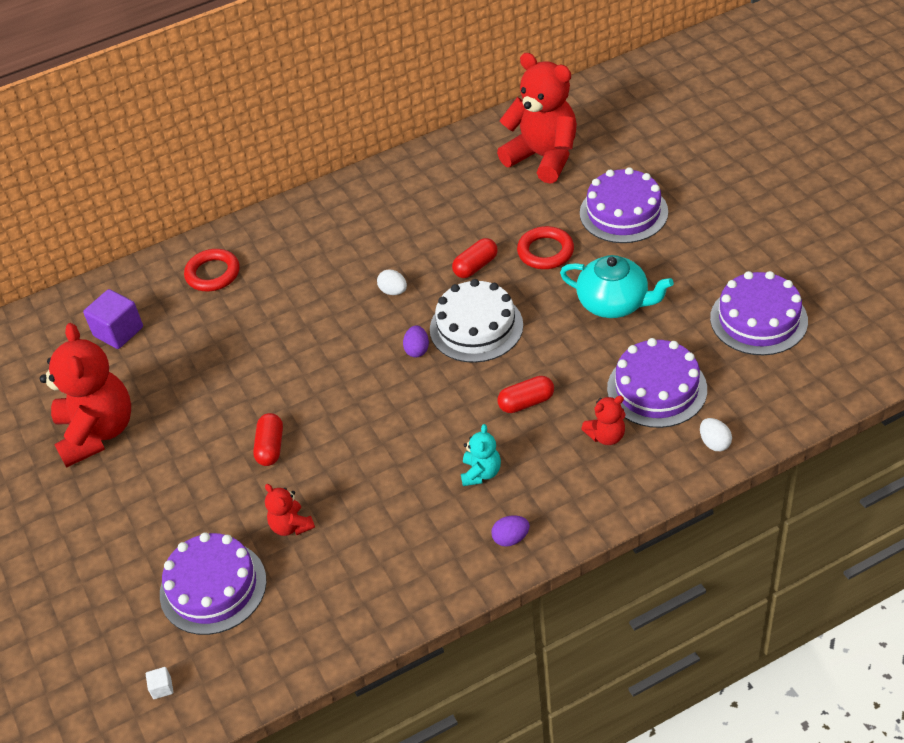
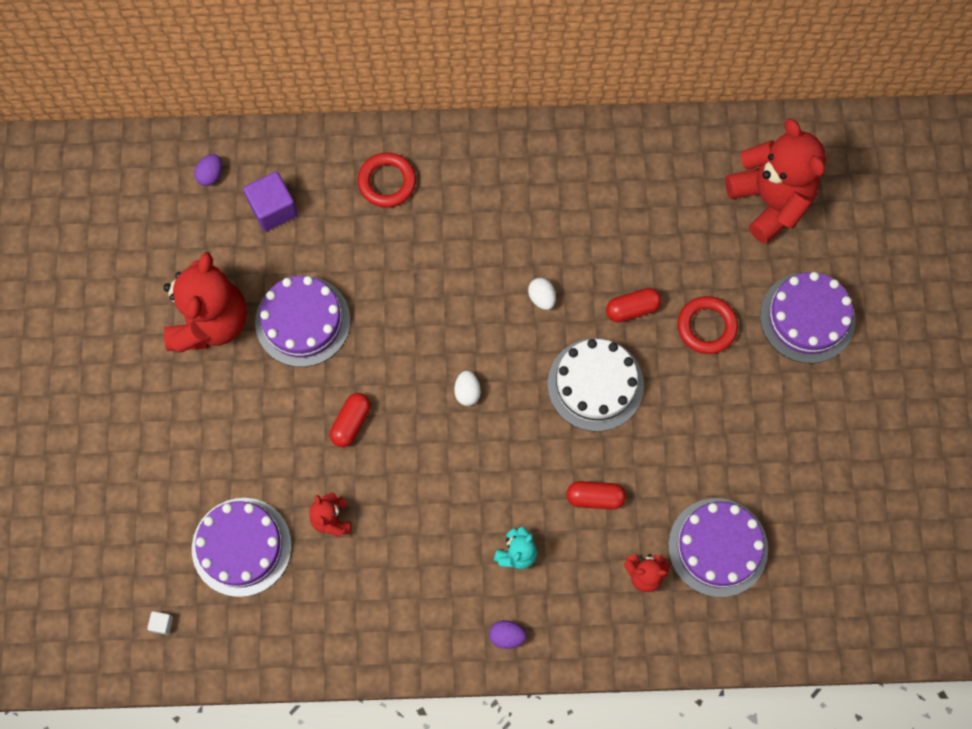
camera: 20 degrees right, 25 degrees up
(417, 350) = (529, 382): purple egg -> purple egg (211, 175)
(614, 303) = (735, 426): turquoise teapot -> none
(714, 443) = (733, 635): white egg -> white egg (467, 392)
(758, 319) = (855, 520): purple cake -> purple cake (302, 321)

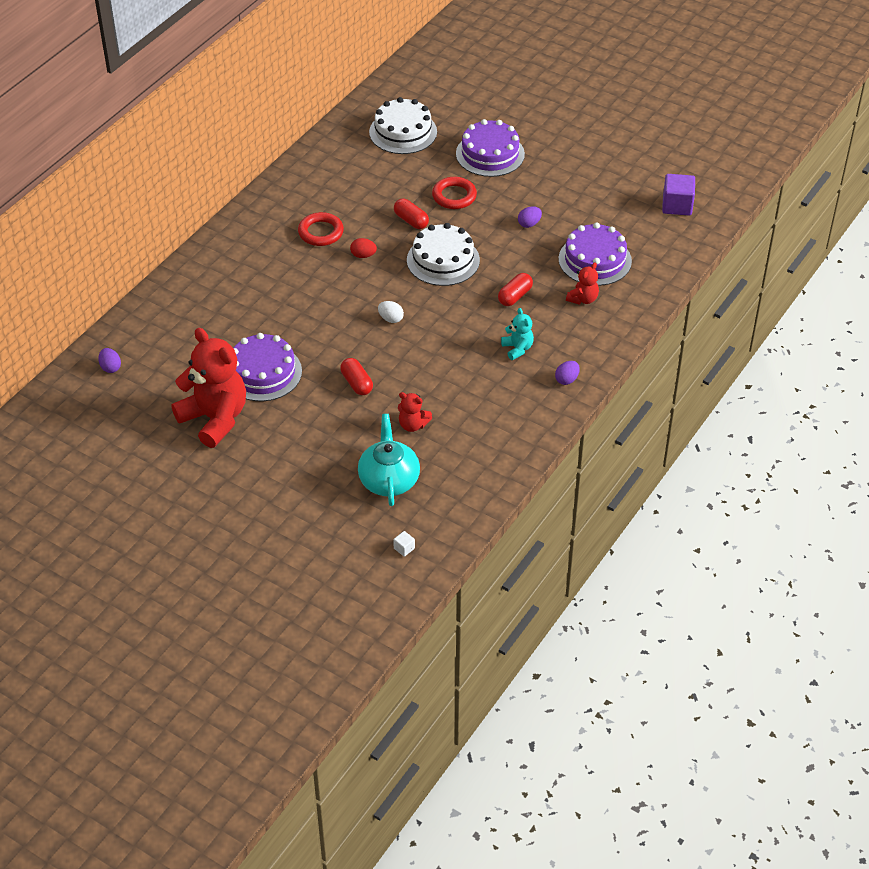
camera: 55 degrees left, 25 degrees down
(241, 547) = (389, 480): purple cake -> turquoise teapot
(273, 209) = (169, 348): purple cube -> purple cube (677, 205)
(387, 182) = (211, 286): red ring -> red ring (321, 232)
(541, 298) = (363, 255): white egg -> red egg
(632, 309) = (411, 221): red capsule -> red capsule turned 60 degrees counterclockwise
(723, 437) = (529, 224): none -> purple egg
(770, 200) = (403, 132): red teddy bear -> white cake

